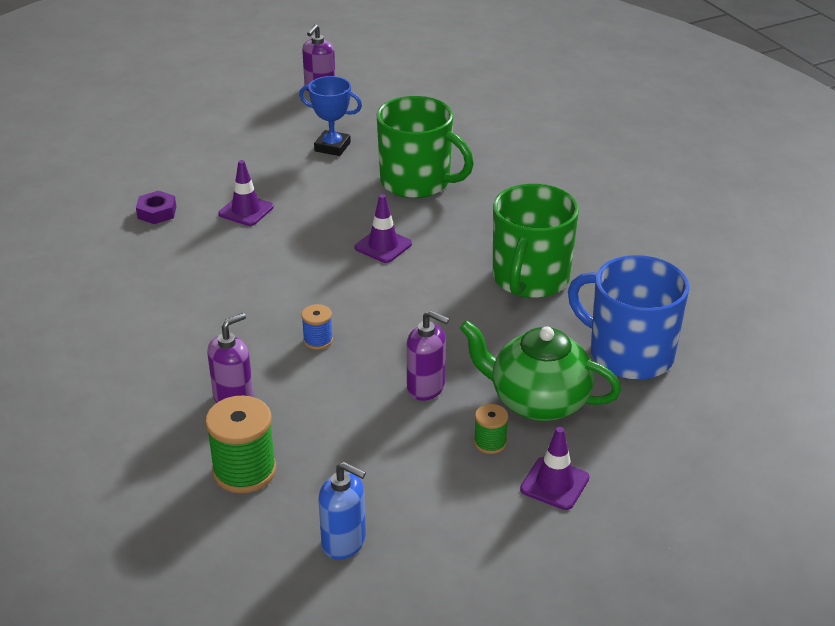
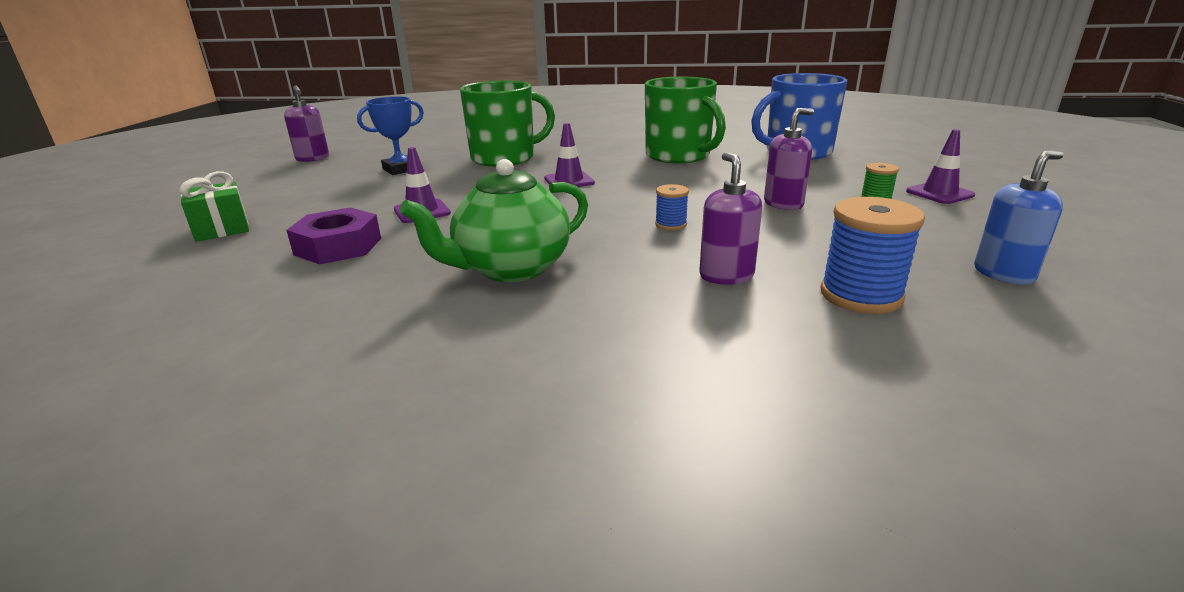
camera: 55 degrees left, 10 degrees down
(147, 150) = (222, 229): none -> green gift
(157, 212) = (338, 246): purple nut -> purple nut, size x1.58
(244, 471) = (861, 295): green spool -> blue spool
(538, 401) = (832, 179): green teapot -> green teapot (511, 268)

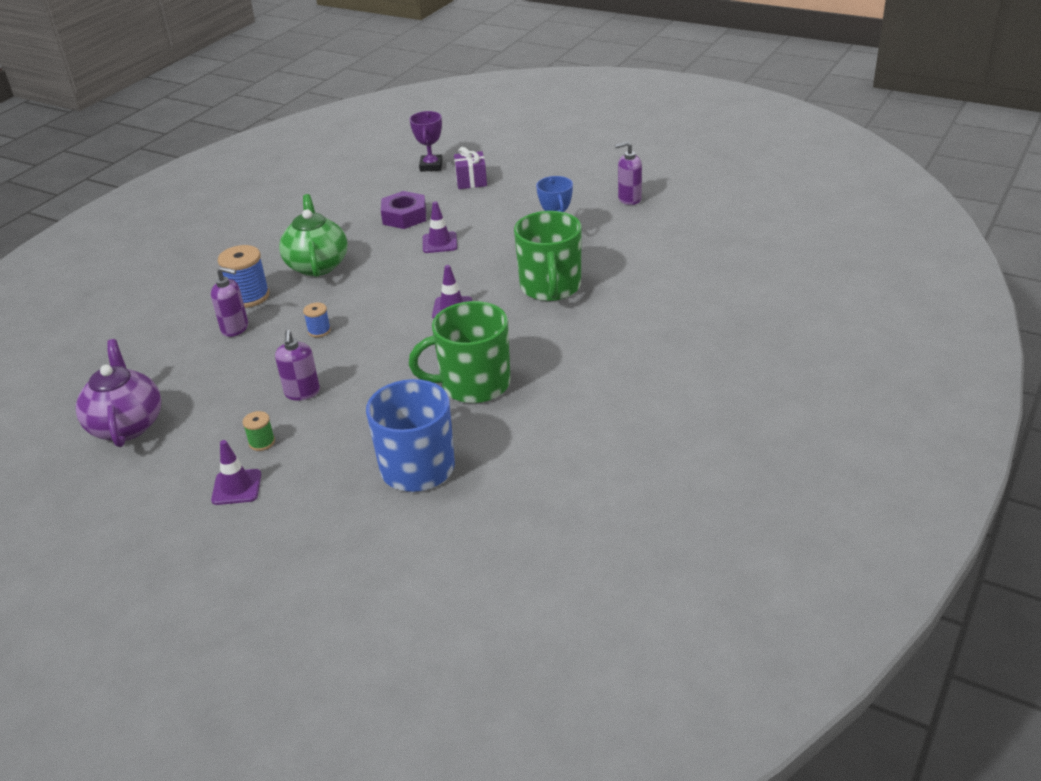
camera: 115 degrees right, 10 degrees up
(134, 267) = (431, 166): none -> purple trophy
(222, 229) = (471, 181): green gift -> purple gift
(861, 295) = (170, 362): blue spool -> blue spool (249, 296)
(1004, 274) = (127, 425): blue soap dispenser -> purple teapot

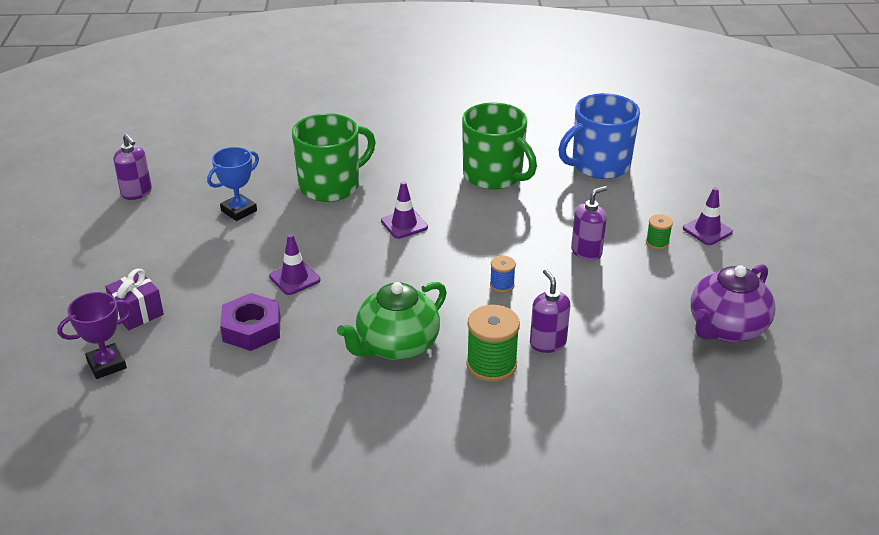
camera: 125 degrees left, 0 degrees up
(249, 296) = (491, 365): blue spool -> green spool

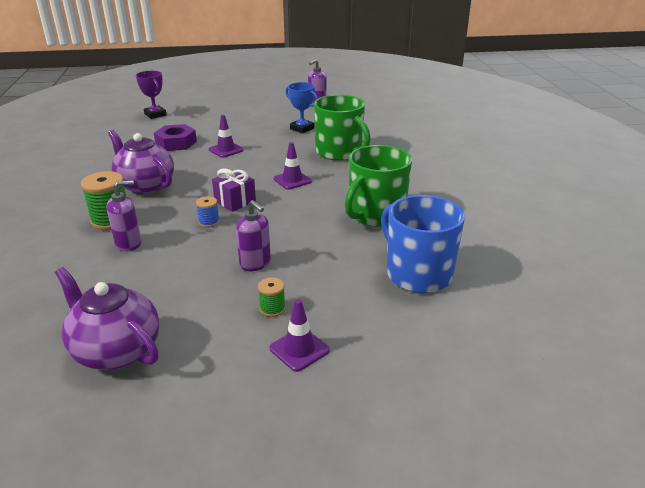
camera: 85 degrees right, 5 degrees down
(137, 313) = (198, 116): purple gift -> purple gift (235, 201)
(396, 346) = (145, 185): green teapot -> purple teapot

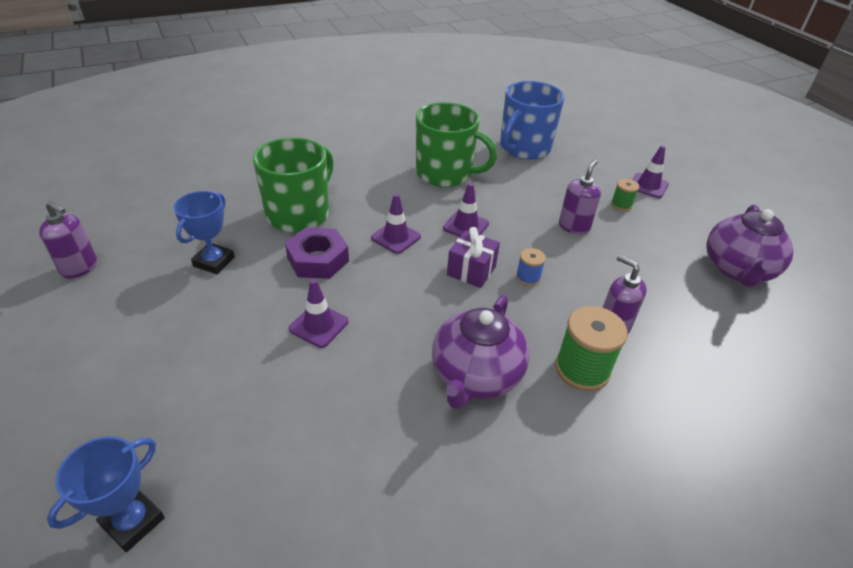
camera: 110 degrees left, 10 degrees up
(155, 115) = (133, 522): purple trophy -> blue trophy
(176, 143) = (303, 404): purple nut -> purple nut (318, 259)
(289, 209) = (465, 226): none -> purple traffic cone

